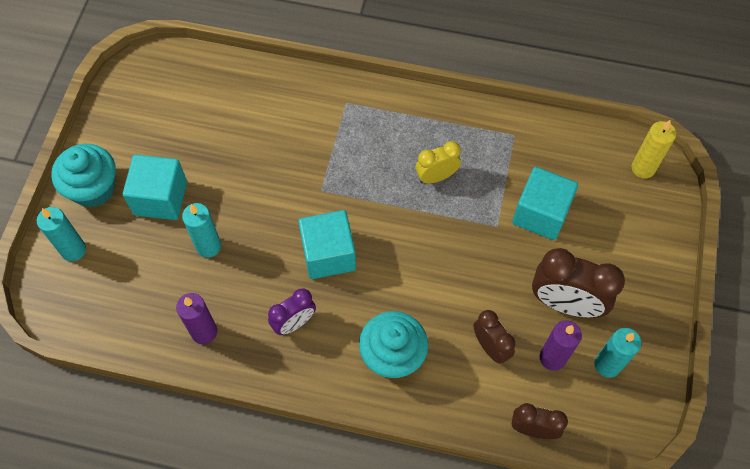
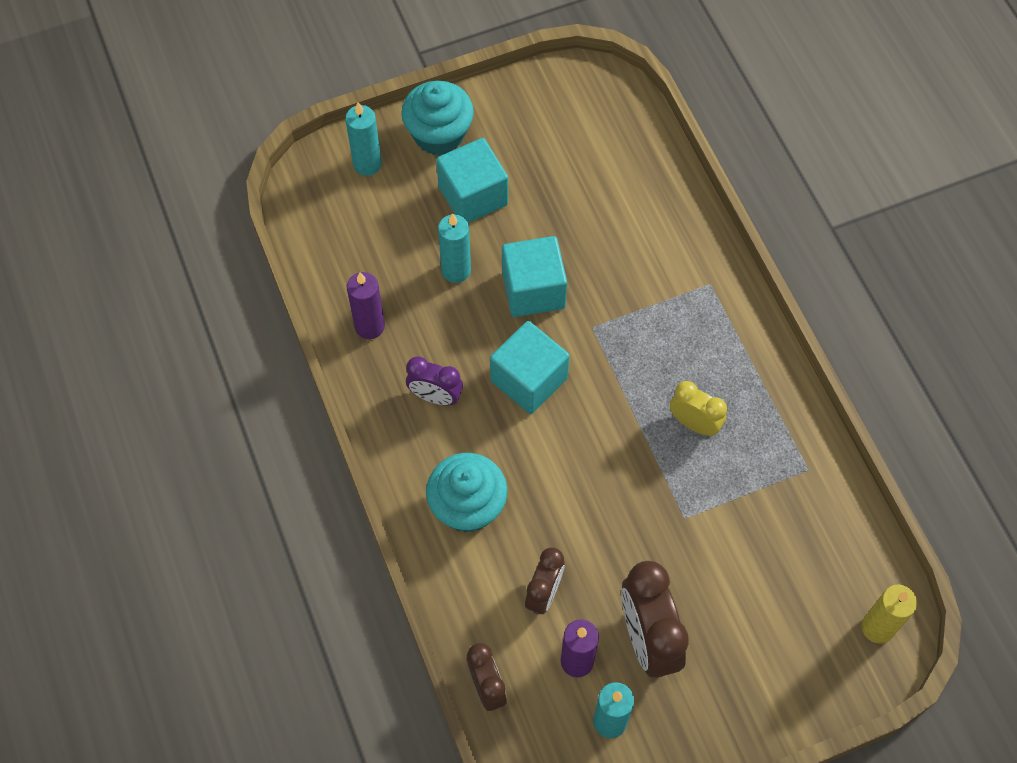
camera: 55 degrees right, 0 degrees up
(540, 214) = (733, 553): turquoise cube -> turquoise cube (533, 290)

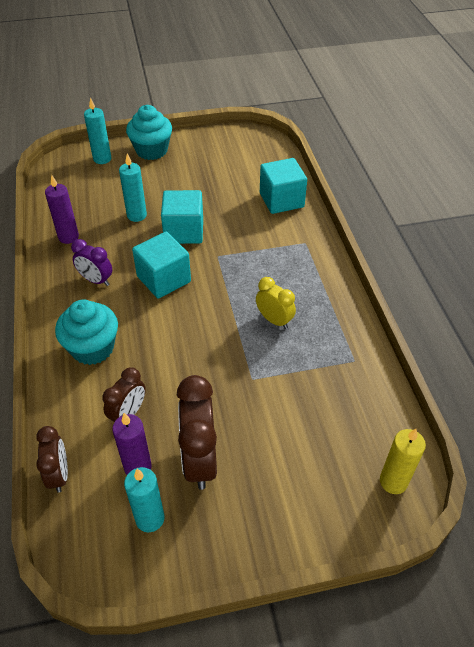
camera: 10 degrees right, 15 degrees down
(473, 196) = (162, 180): turquoise cube -> turquoise cube (281, 200)

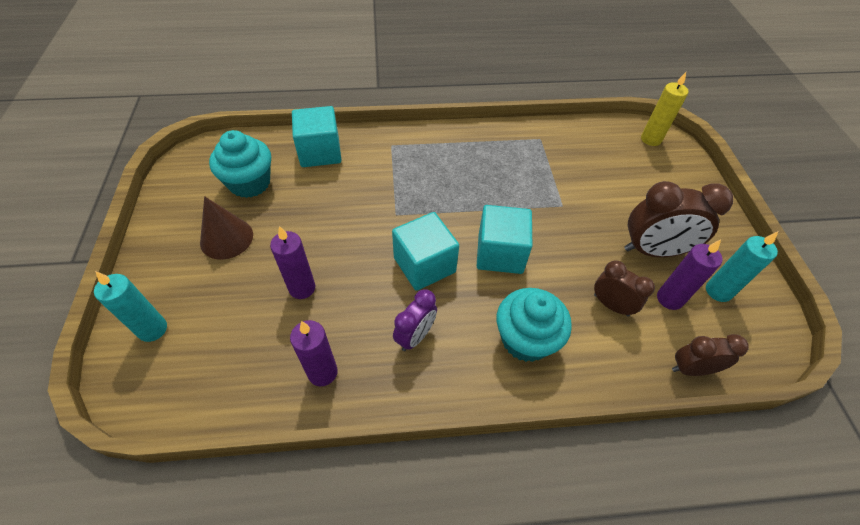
camera: 85 degrees left, 5 degrees up
(136, 215) = (302, 288): turquoise candle -> purple candle
(151, 150) = (164, 265): turquoise cupcake -> turquoise cupcake (250, 183)
(178, 171) = (226, 238): none -> brown cone
(184, 231) = (347, 241): turquoise cube -> turquoise cube (500, 253)
(274, 320) = (493, 181): yellow clock -> none

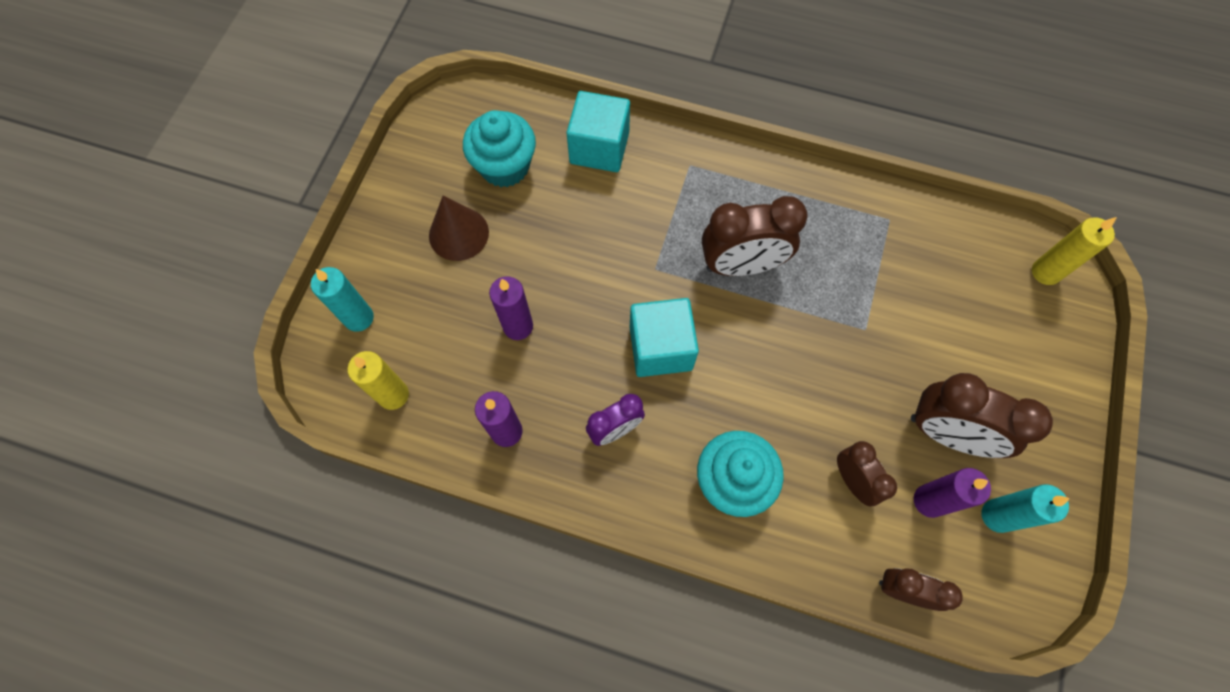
camera: 25 degrees right, 15 degrees up
(205, 381) = (393, 395): none -> yellow candle
(457, 193) = (741, 265): none -> brown clock
(500, 253) = (754, 366): turquoise cube -> none

